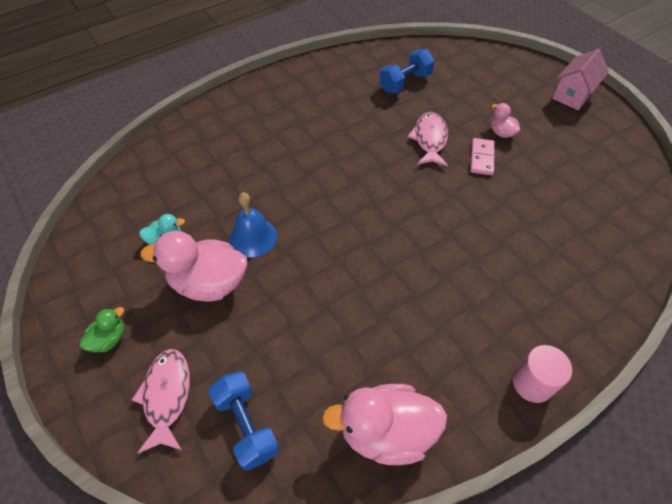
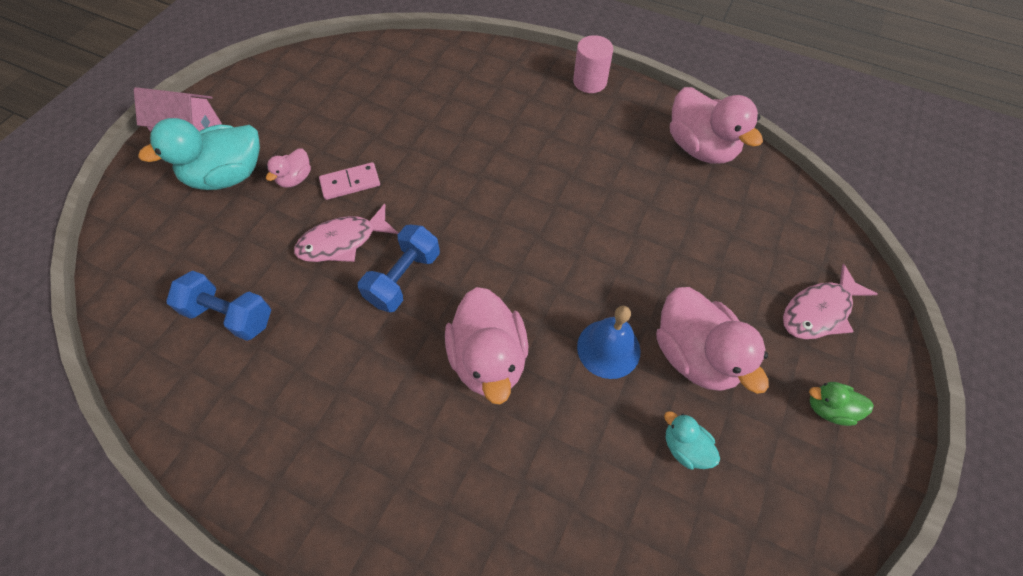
camera: 120 degrees left, 5 degrees up
(246, 425) = (780, 236): blue dumbbell -> blue dumbbell (404, 278)
(294, 175) = (489, 359): none -> pink duck
(521, 103) = (228, 176): none -> turquoise duck

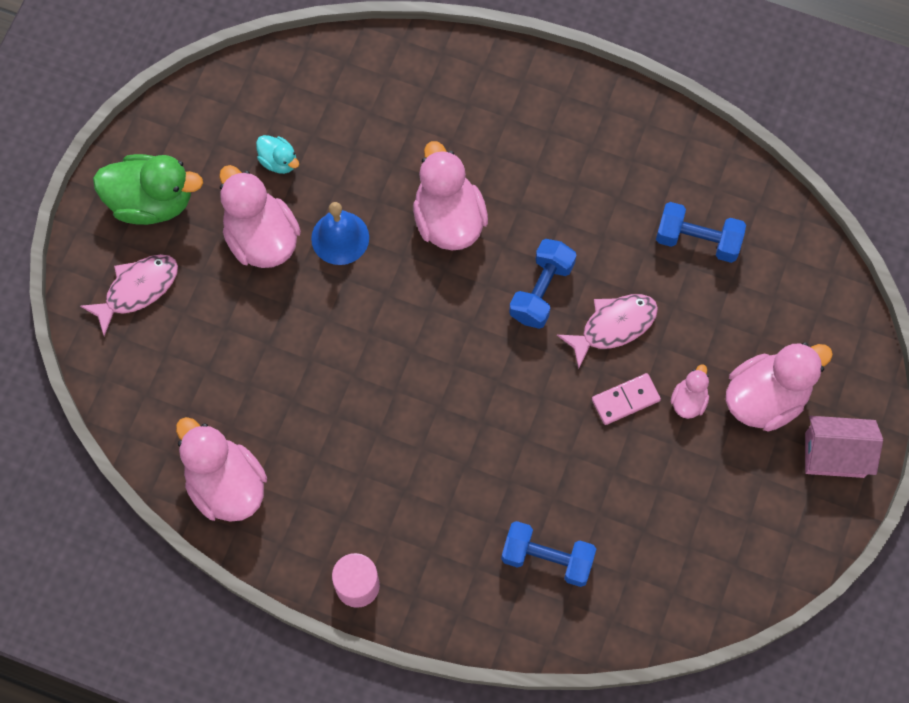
camera: 175 degrees right, 10 degrees up
(228, 176) = (766, 398): turquoise duck -> pink duck
(443, 87) = (547, 558): none -> blue dumbbell
(828, 408) = (152, 201): green duck -> green duck, size x2.03

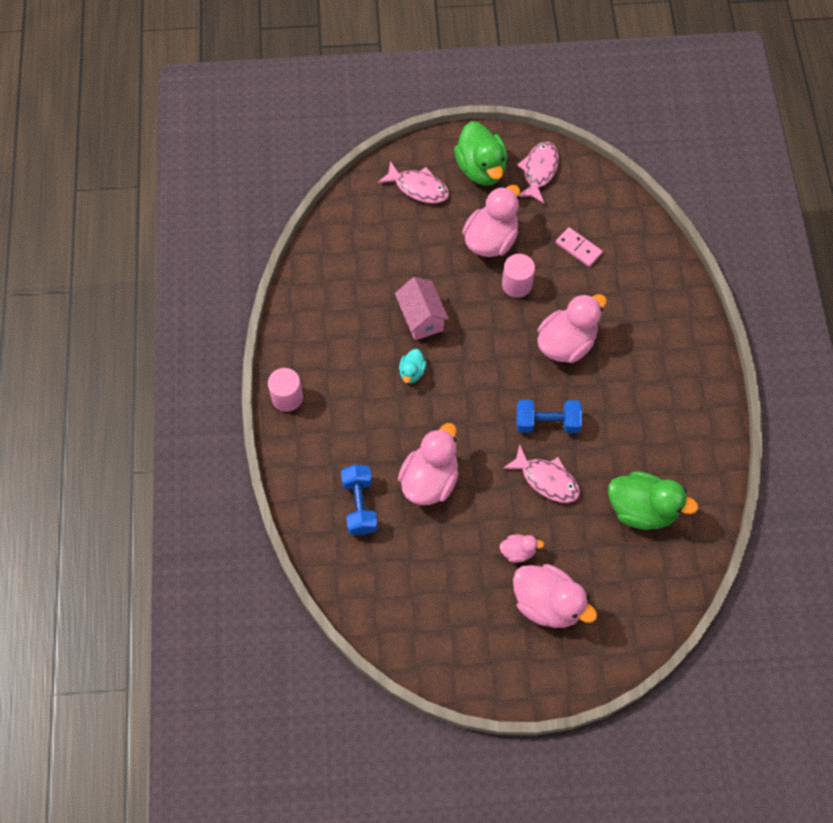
camera: 65 degrees right, 5 degrees down
(194, 136) = (539, 171): none -> pink fish
(226, 485) = (316, 293): pink duck -> pink duck (430, 480)
(279, 161) = (549, 226): turquoise duck -> turquoise duck (412, 372)
(340, 238) = (516, 284): blue bell -> pink cylinder
(625, 400) = (497, 509): pink domino -> pink domino (578, 248)
(697, 240) = (642, 509): blue dumbbell -> green duck
(834, 454) = (529, 669): pink house -> pink house (421, 318)

